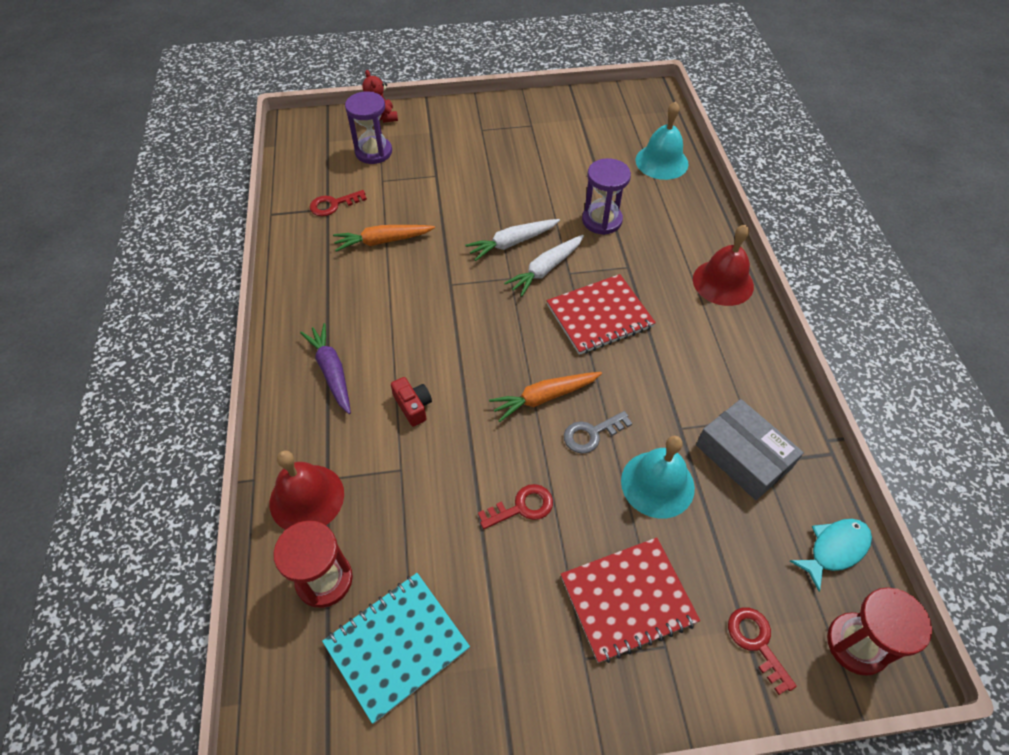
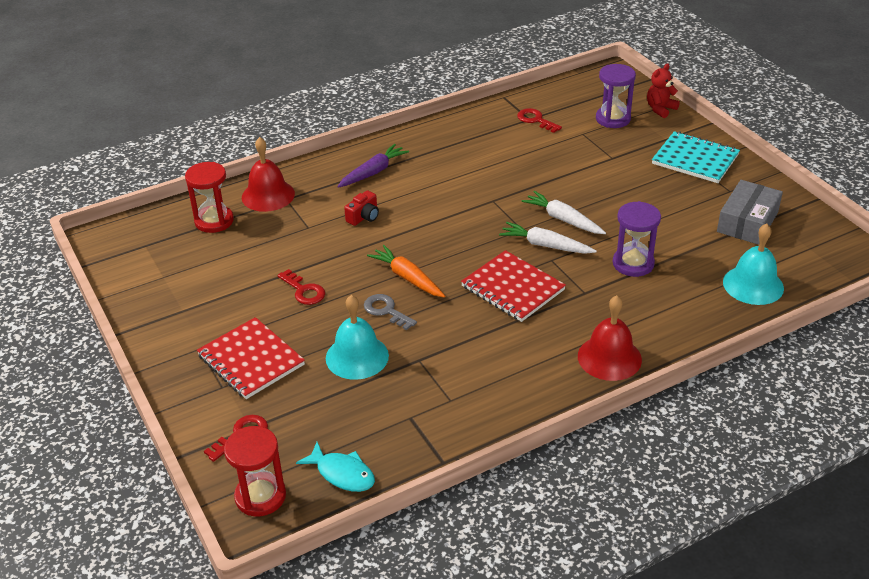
camera: 70 degrees right, 15 degrees down
(383, 241) = (514, 155): orange carrot -> none
(397, 645) = (181, 263): turquoise notebook -> turquoise notebook (695, 159)
(743, 456) = (409, 403): grey box -> grey box (747, 222)

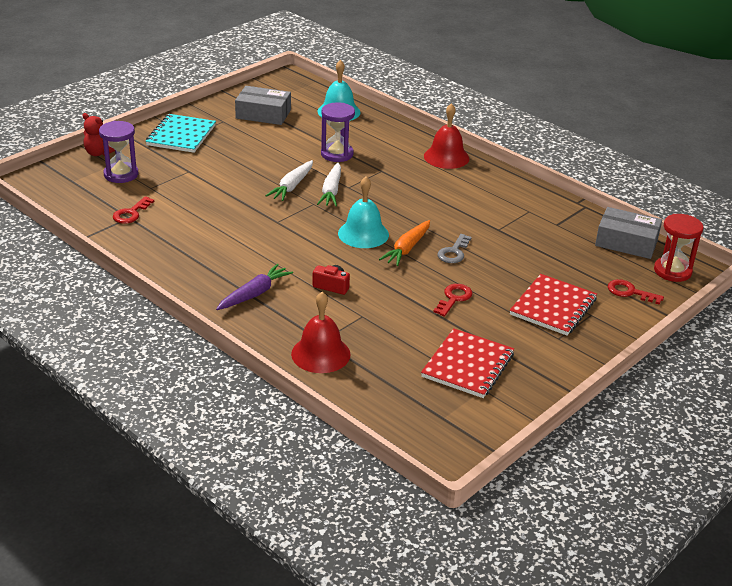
camera: 110 degrees left, 5 degrees down
(214, 221) = (380, 380): red hourglass -> none
(342, 473) = (626, 242): turquoise fish -> grey box
(357, 356) = (514, 257): turquoise bell -> turquoise bell (363, 234)
(373, 172) = (254, 294): purple carrot -> purple carrot turned 105 degrees clockwise
(512, 288) = (393, 200): red notebook -> red notebook (468, 365)

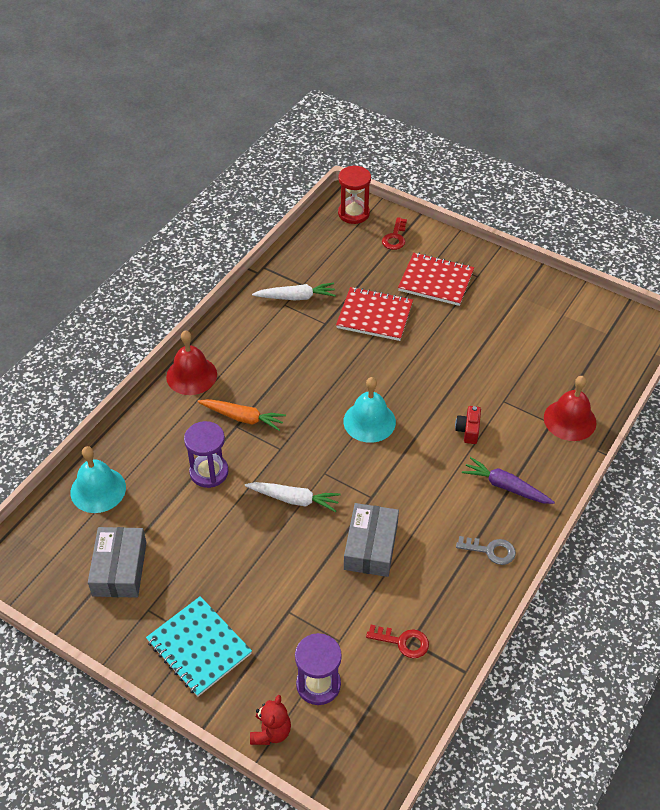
camera: 100 degrees left, 15 degrees up
(181, 135) = (199, 647): turquoise notebook -> turquoise notebook turned 45 degrees clockwise
(331, 191) = (293, 462): white carrot -> white carrot (296, 297)
(407, 248) = (383, 384): orange carrot -> orange carrot (242, 418)
(453, 252) = (377, 350): grey key -> grey key (491, 551)
(454, 298) = (450, 343): red key -> none
(468, 365) = (538, 325): red notebook -> red notebook (374, 316)
(626, 242) = (318, 240): grey box -> grey box (371, 546)

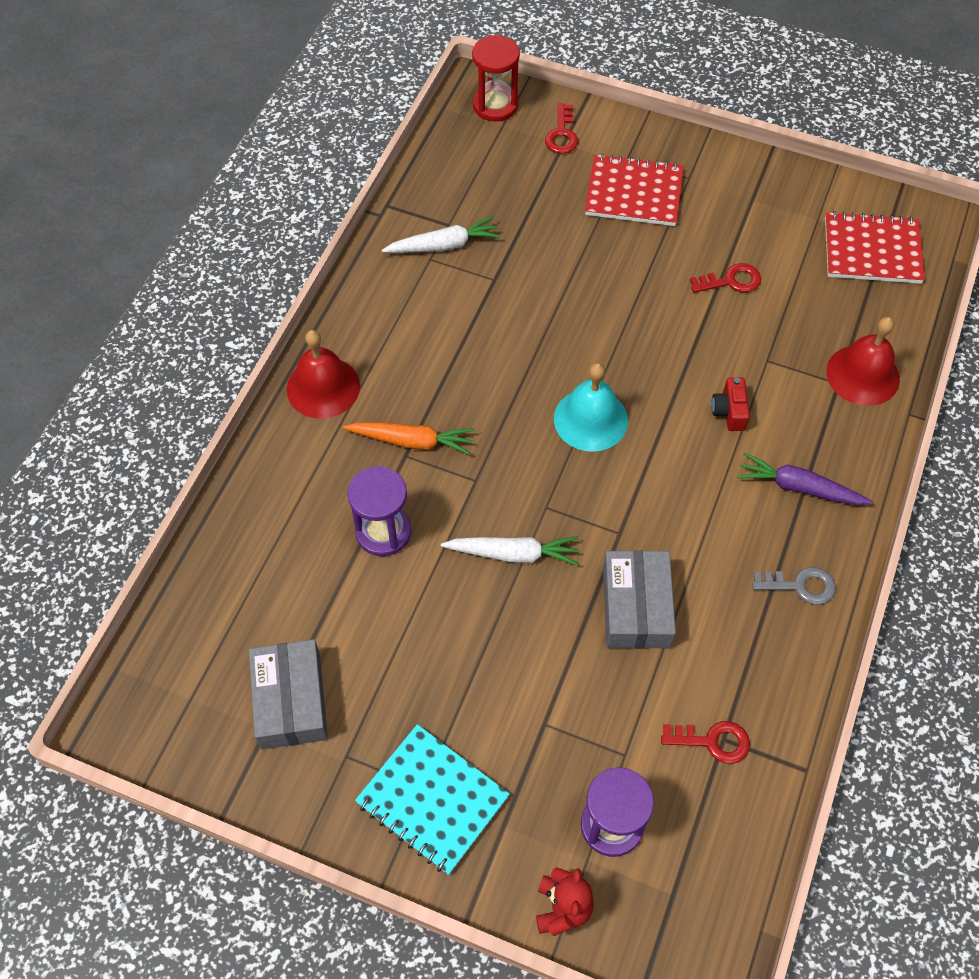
camera: 10 degrees left, 10 degrees up
(98, 490) = (230, 584): turquoise bell -> none
(374, 316) = (561, 258): red notebook -> red notebook (872, 250)
(490, 346) = (731, 281): none -> red key

